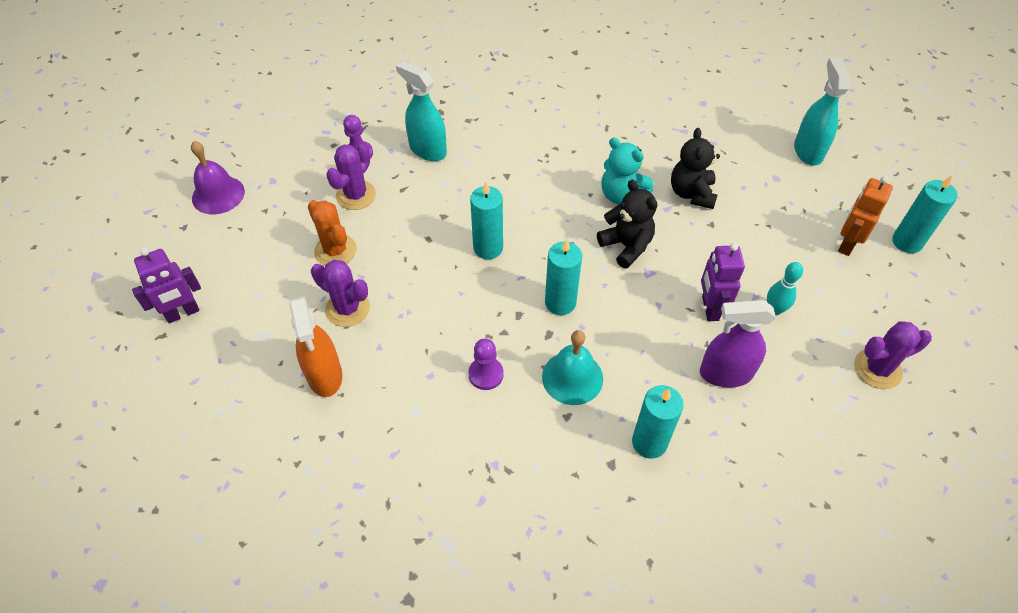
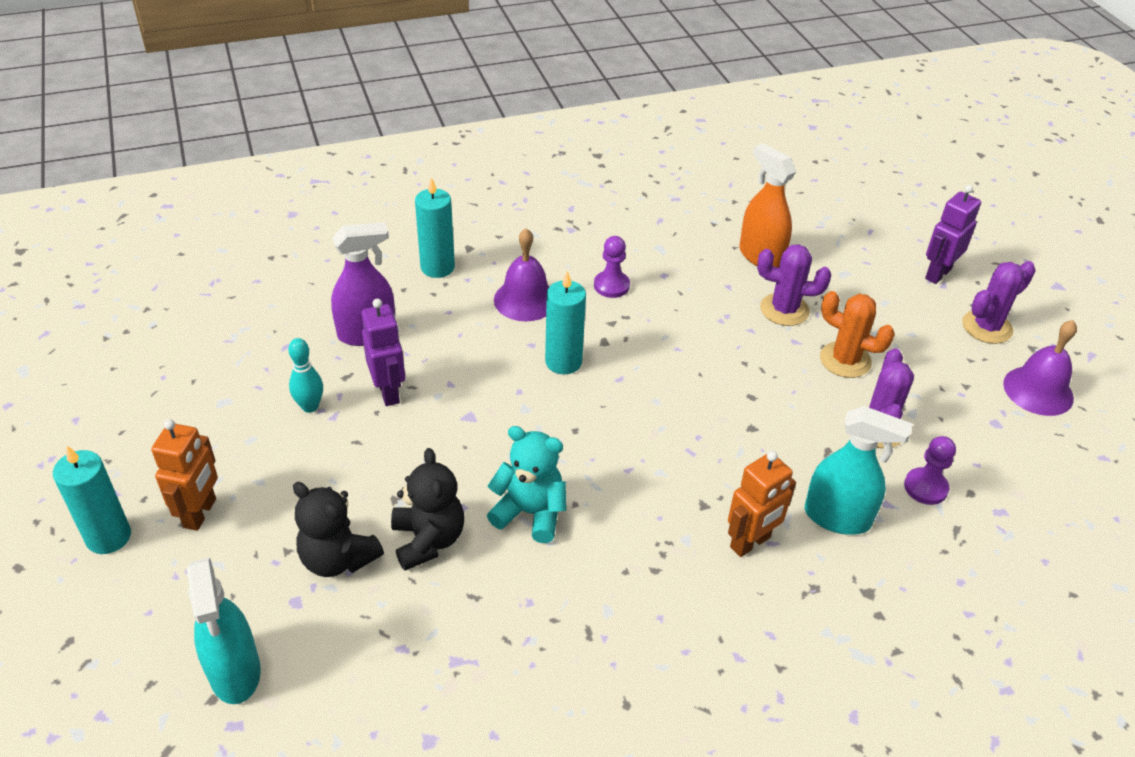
camera: 160 degrees right, 10 degrees down
(488, 248) = (674, 401): turquoise candle -> none
(490, 148) = (750, 543): none -> orange robot
(572, 377) = (525, 299): turquoise bell -> purple bell
(626, 246) = (504, 442): black teddy bear -> black teddy bear (338, 559)
(877, 369) = (195, 371): purple cactus -> purple cactus (987, 327)

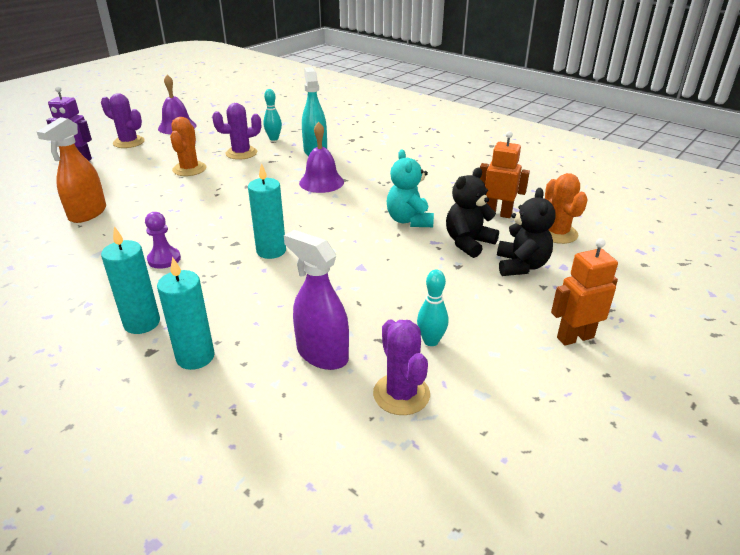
camera: 120 degrees left, 10 degrees down
(108, 537) = (651, 369): turquoise candle -> turquoise candle (142, 323)
(235, 672) = (623, 264): turquoise spray bottle -> none
(360, 658) = (557, 233): none -> orange cactus
(389, 392) = (375, 310): purple robot -> none
(525, 299) = (210, 291): purple bell -> purple bell (321, 182)
(750, 543) = (355, 165): orange robot -> orange robot (498, 213)
(784, 310) = (150, 193): purple cactus -> purple cactus (401, 394)
(925, 487) = (274, 138): purple pawn -> turquoise bowling pin

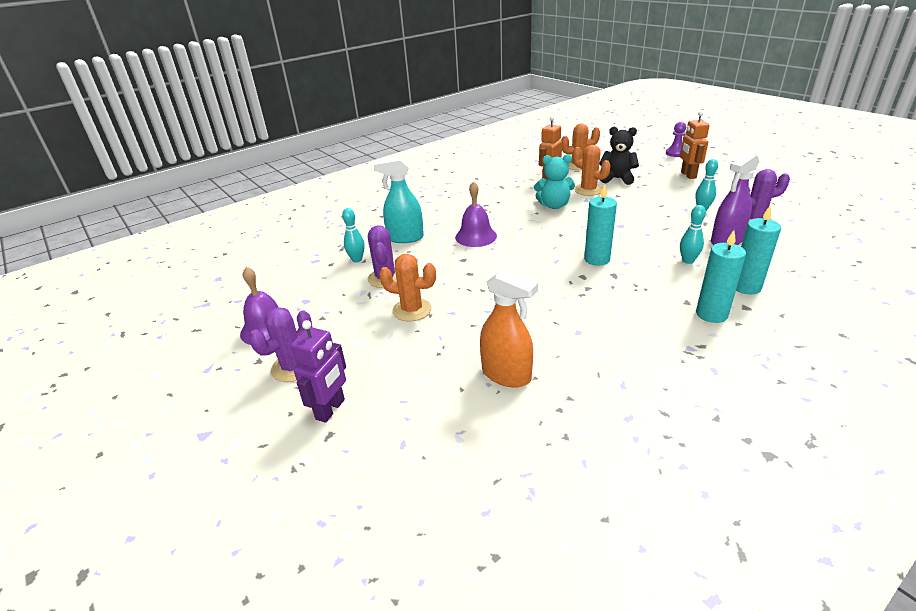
camera: 75 degrees left, 0 degrees up
(164, 259) = (610, 311): purple pawn -> purple pawn (675, 153)
(265, 315) = (688, 261): none -> turquoise bowling pin
(468, 243) = (588, 190): black teddy bear -> orange cactus

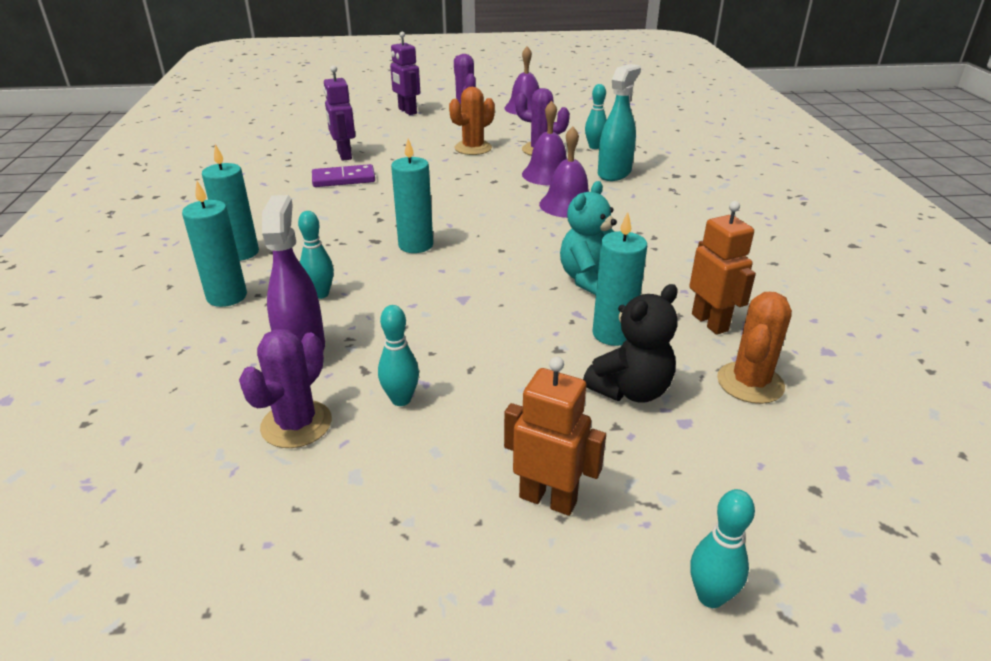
camera: 120 degrees right, 0 degrees up
(433, 258) = (548, 174): none -> purple bell
(506, 375) = (344, 155): orange spray bottle -> purple robot
(553, 342) = (343, 179): none -> purple domino
(588, 190) = (613, 334): orange cactus -> turquoise candle
(675, 153) = (710, 596): purple pawn -> turquoise bowling pin

